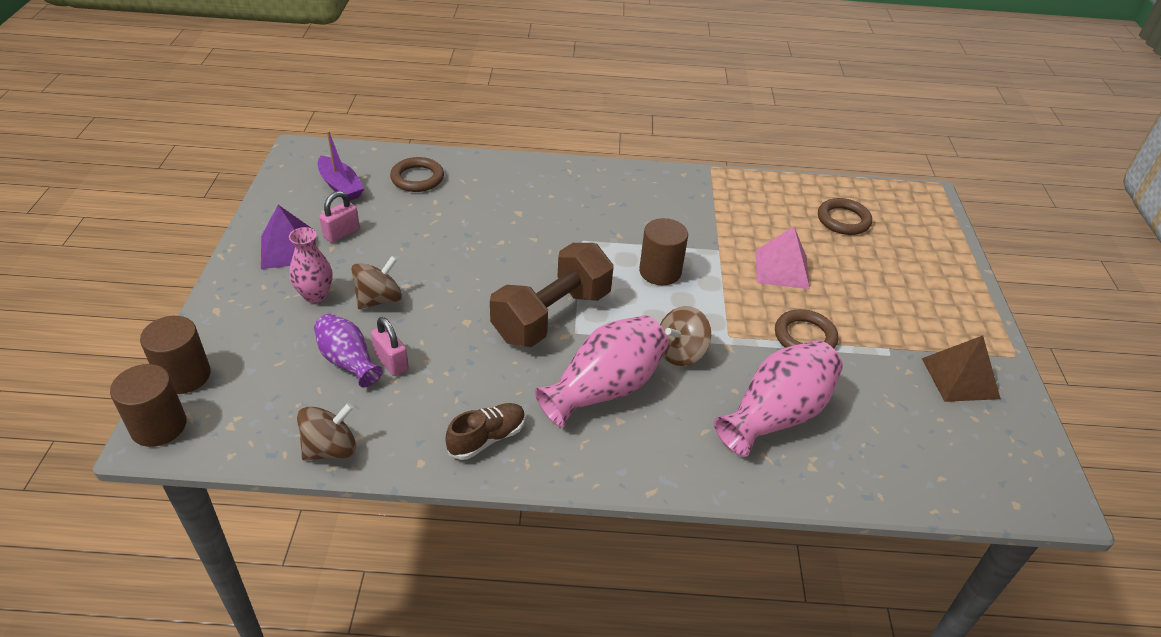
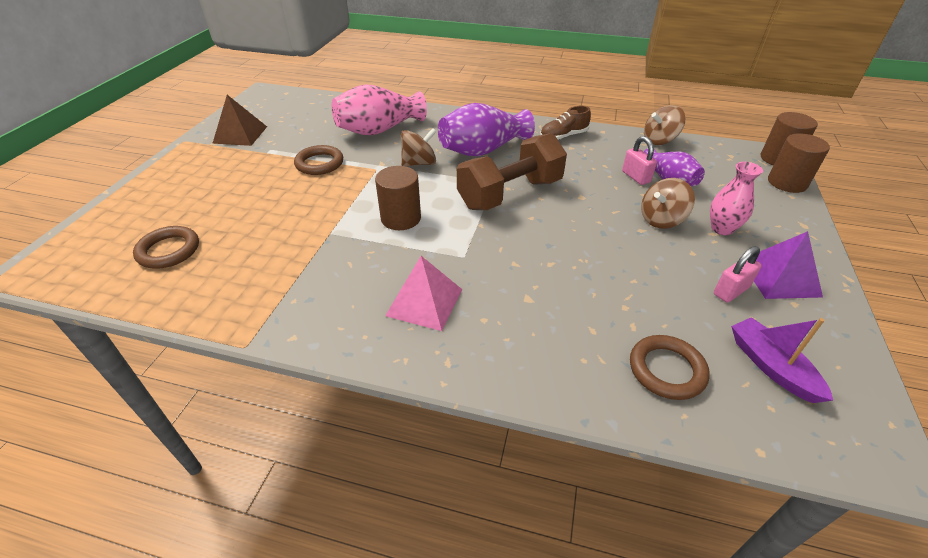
camera: 165 degrees left, 0 degrees up
(605, 389) = (483, 150): pink vase -> purple vase
(782, 269) = (287, 210): pink pyramid -> pink pyramid (424, 302)

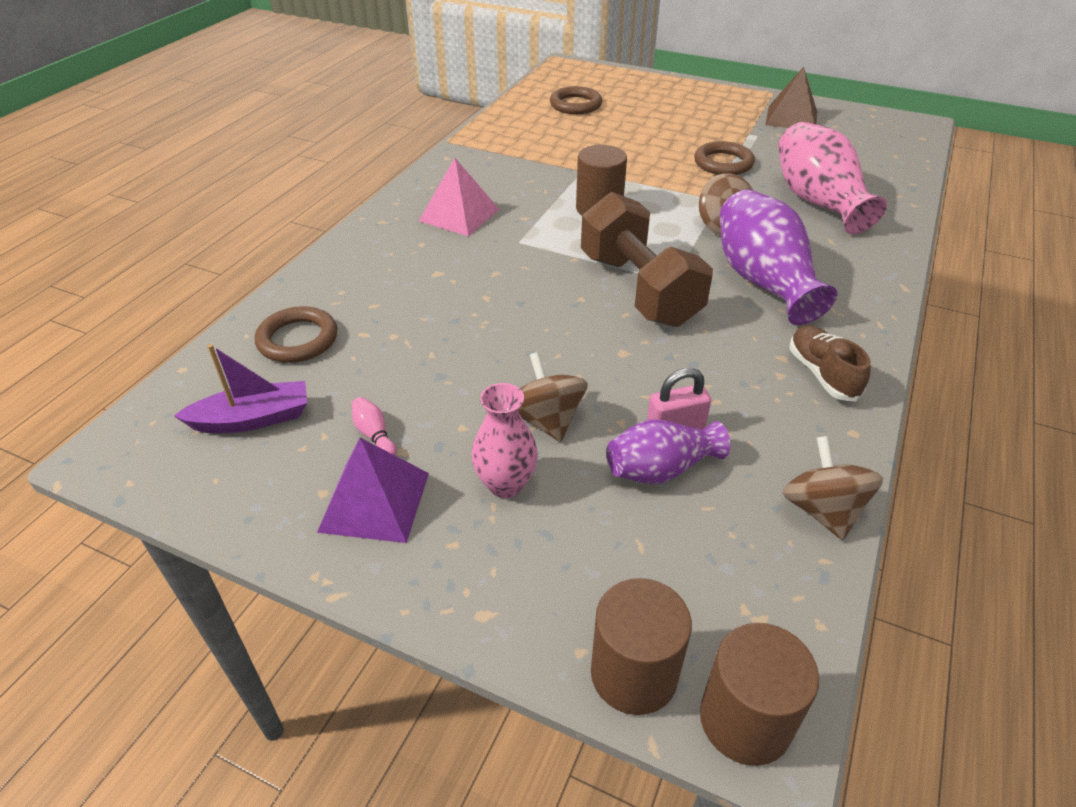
camera: 100 degrees right, 0 degrees up
(731, 291) = (375, 435): pink padlock -> pink bowling pin

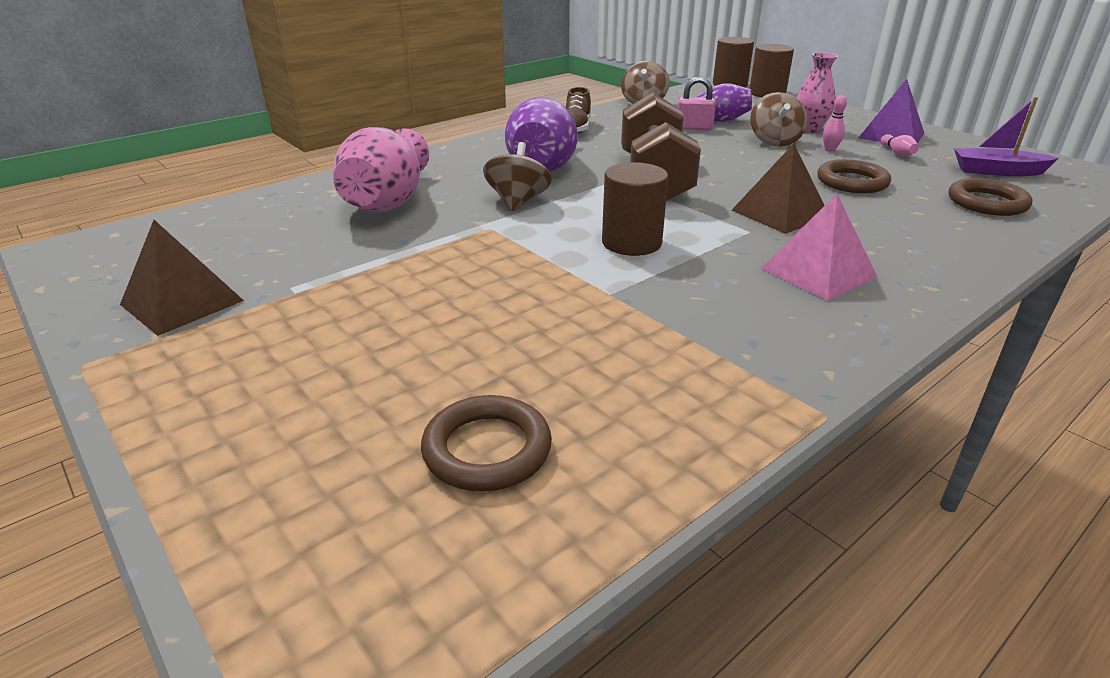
camera: 155 degrees left, 10 degrees down
(467, 416) = (830, 150): none -> pink bowling pin
(500, 269) = (780, 213): none -> brown pyramid
(723, 163) = (409, 259): brown ring -> brown ring (852, 182)

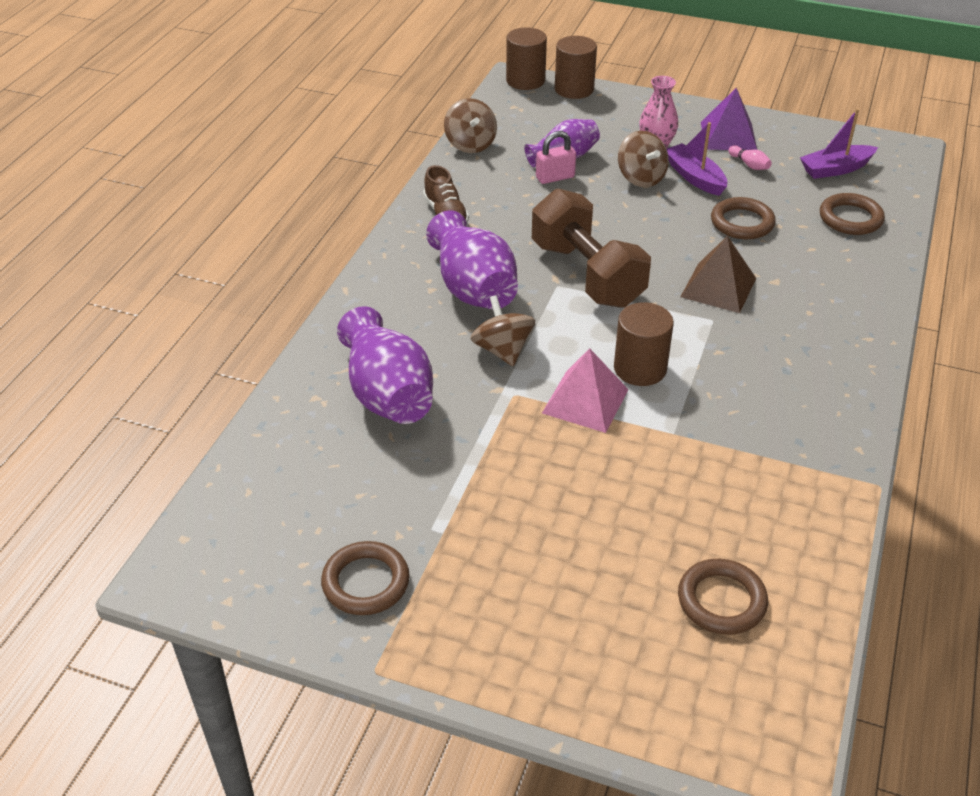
camera: 30 degrees left, 10 degrees up
(182, 302) = (366, 582): brown pyramid -> brown ring
(387, 202) = (388, 394): pink vase -> purple vase
(818, 272) = (791, 351): pink pyramid -> pink pyramid (585, 401)
(830, 150) = (694, 177): pink bowling pin -> purple boat

